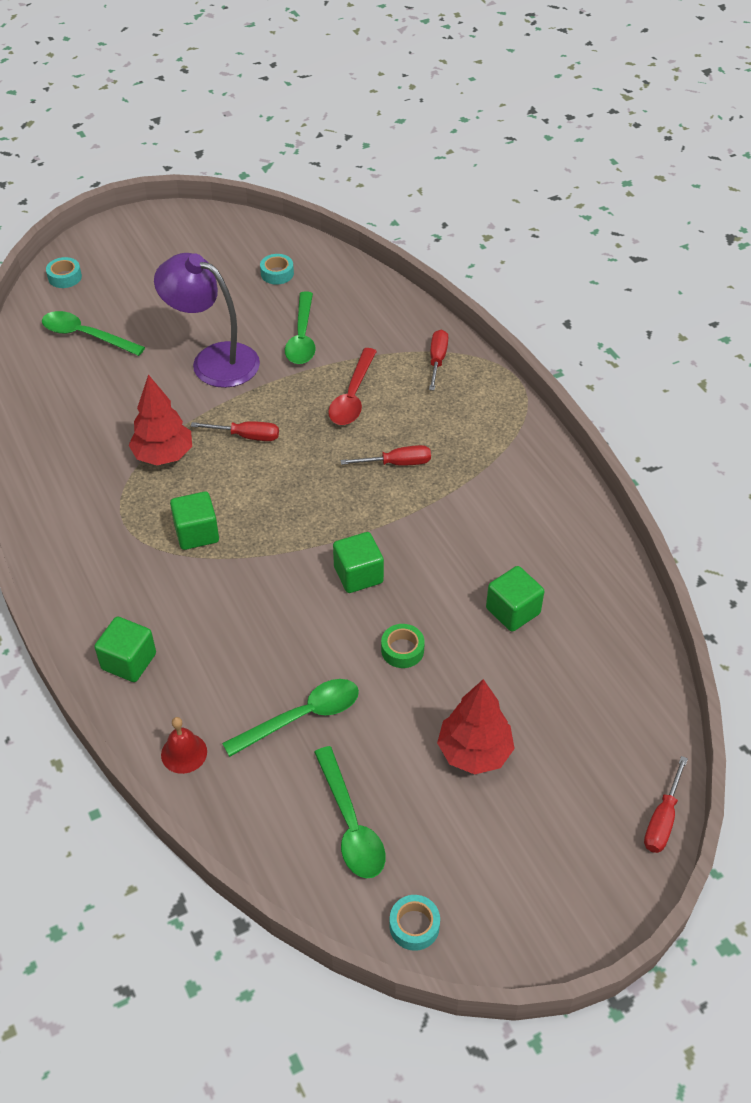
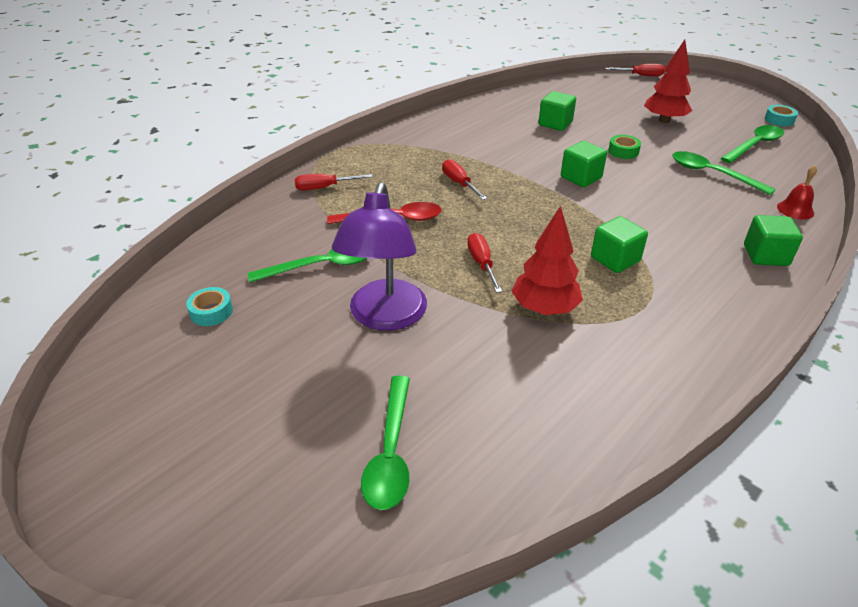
camera: 110 degrees left, 10 degrees down
(65, 277) = (260, 543): turquoise tape -> none

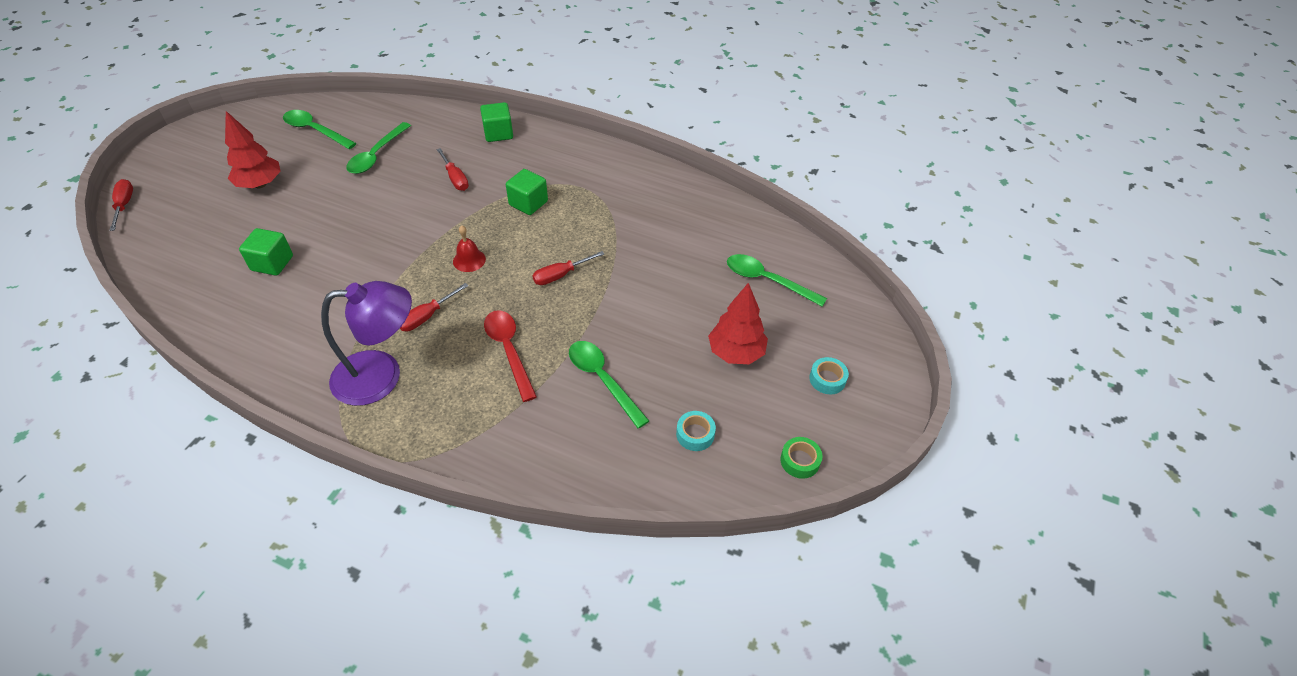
camera: 110 degrees left, 10 degrees up
(324, 188) = (461, 429): red screwdriver -> red screwdriver (455, 178)
(385, 317) = (650, 317): purple lamp -> purple lamp (381, 376)
(390, 452) = (767, 280): green spoon -> green spoon turned 135 degrees counterclockwise
(544, 308) = (603, 233): red tree -> red tree (736, 353)
(581, 178) = (398, 232): green cube -> none
(623, 151) = (338, 208): green tape -> green tape (800, 461)
(779, 120) = (256, 114): turquoise tape -> turquoise tape (827, 379)
(795, 210) = (429, 117): red bell -> red bell (469, 260)

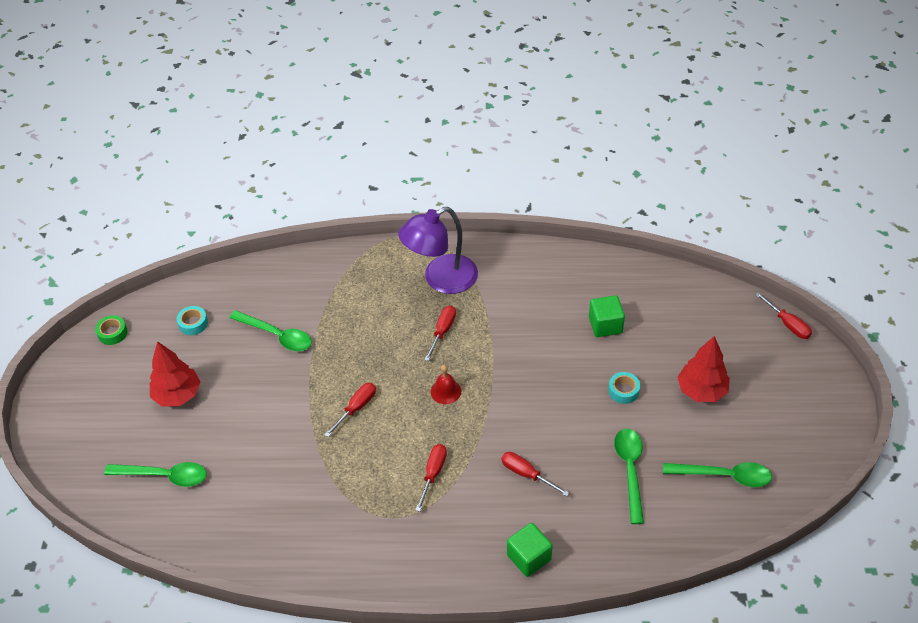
camera: 160 degrees right, 0 degrees up
(509, 351) = (360, 330): red spoon -> none
(528, 203) = (433, 473): green cube -> red screwdriver
(827, 379) = (97, 400): turquoise tape -> turquoise tape (623, 391)

